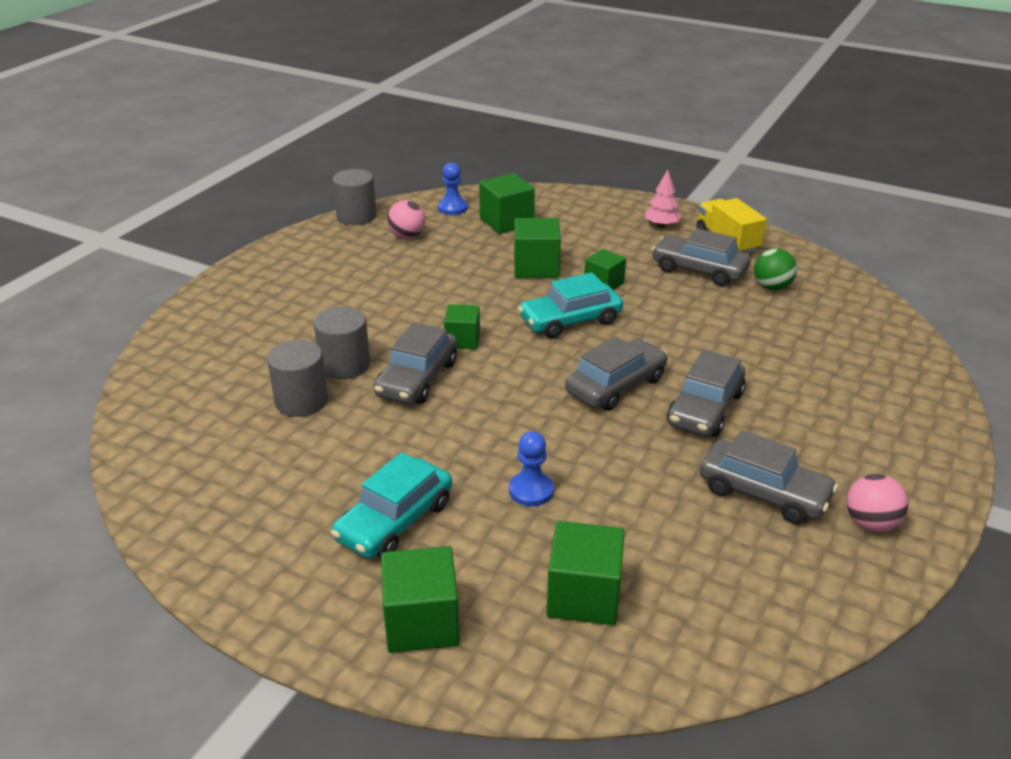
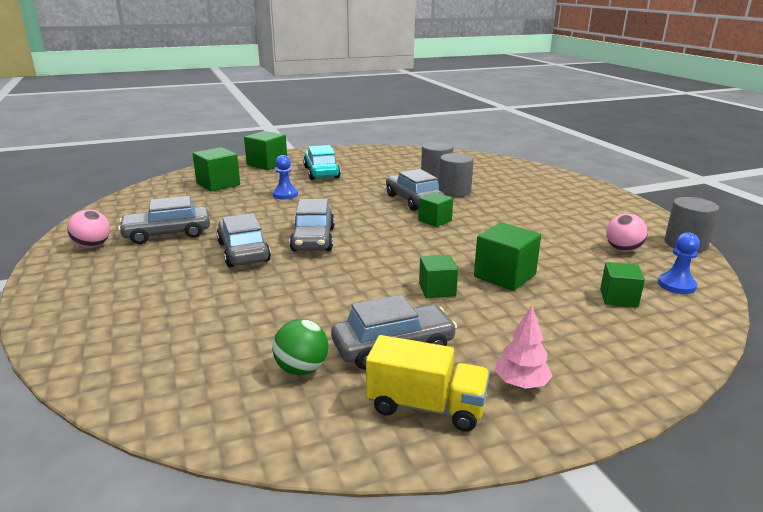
camera: 130 degrees right, 10 degrees down
(506, 221) = (618, 298): green cube -> green cube, size x0.65
(570, 321) = (404, 256): turquoise car -> none

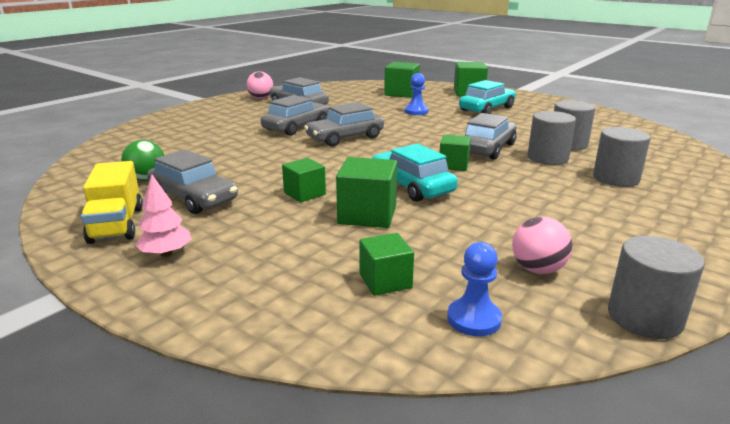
camera: 60 degrees right, 0 degrees up
(462, 246) = (411, 186): none -> turquoise car
(508, 188) = (615, 178): none -> grey cylinder

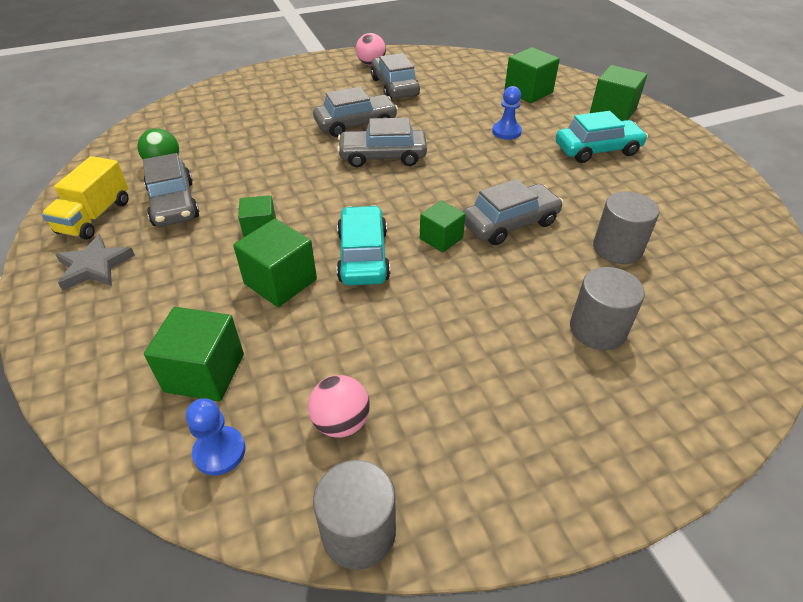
camera: 30 degrees right, 20 degrees up
(166, 253) = (94, 266): pink tree -> grey star
(385, 281) = (204, 373): green cube -> green cube, size x1.54
(547, 158) = (560, 264): grey cylinder -> none

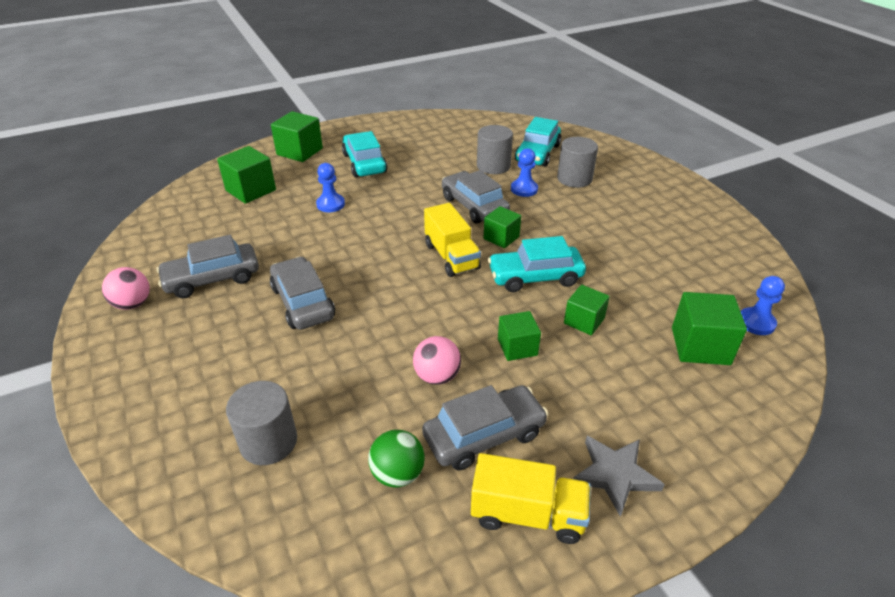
camera: 95 degrees left, 5 degrees down
(280, 281) = (584, 321): green cube -> green cube, size x0.65
(341, 422) = (700, 272): pink ball -> pink ball (437, 376)
(358, 532) = (763, 259): grey cylinder -> grey cylinder (268, 442)
(382, 156) = (375, 277): grey car -> none
(408, 201) = (451, 256): none -> yellow truck
(557, 270) = (524, 189): none -> blue pawn
(672, 299) = (537, 153): none -> turquoise car

